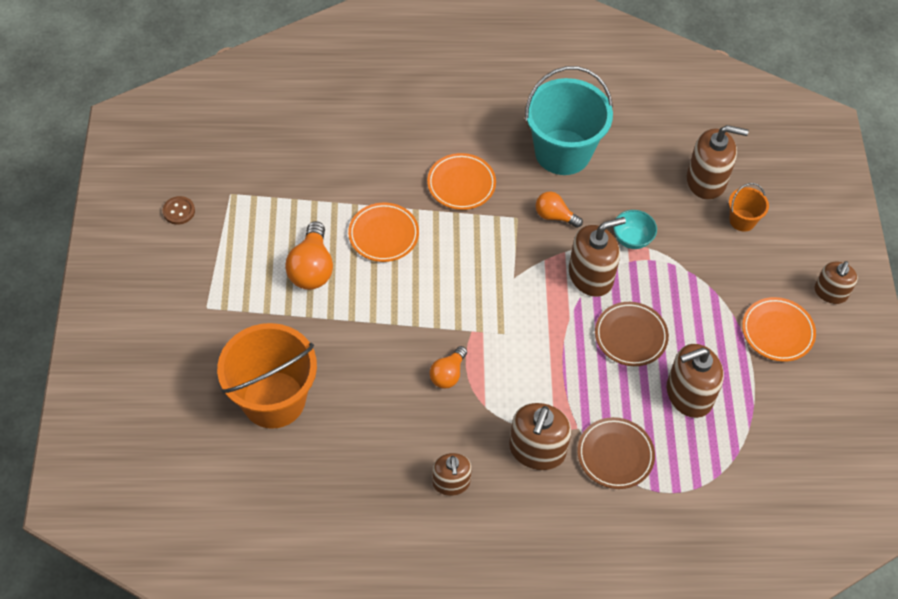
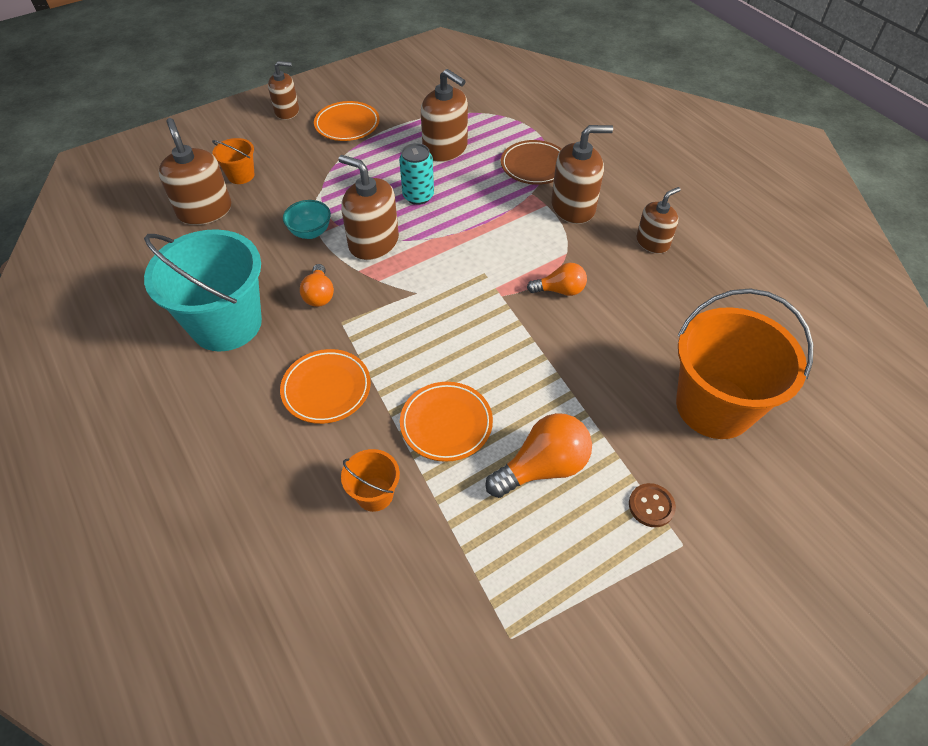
camera: 120 degrees left, 5 degrees down
(179, 211) = (587, 690): brown button -> brown button (651, 506)
(363, 175) = (374, 494): none -> orange bucket
(630, 336) = (418, 196): brown plate -> turquoise can

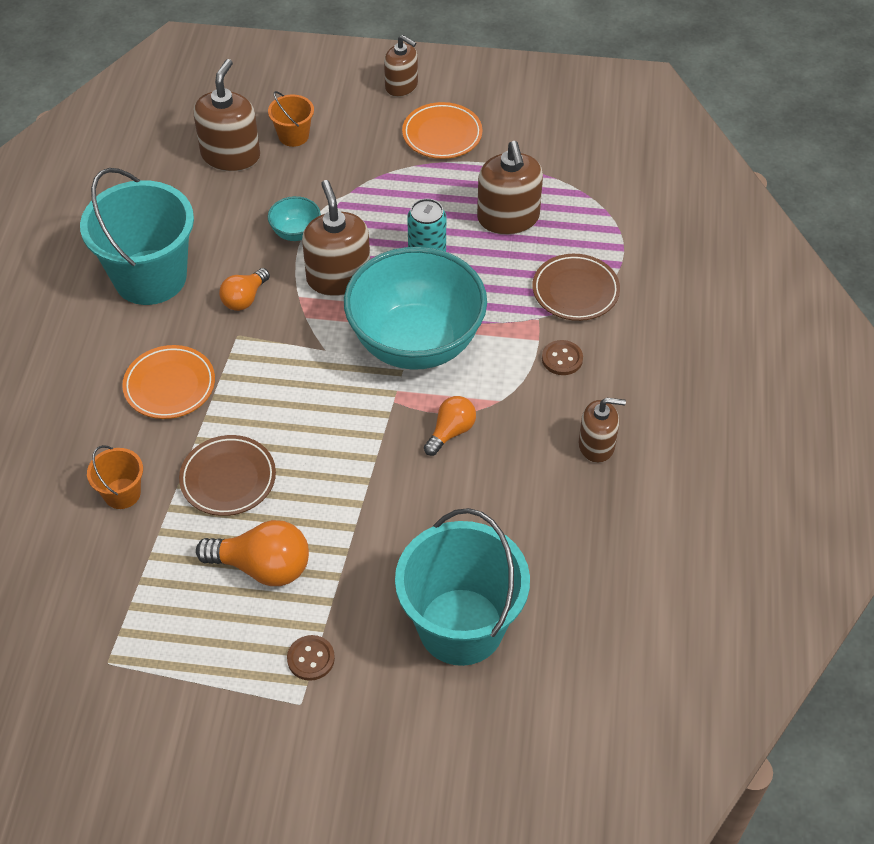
camera: 40 degrees right, 0 degrees up
(446, 424) = (228, 479): orange plate -> brown plate
(473, 251) = (416, 343): none -> turquoise bowl
(560, 290) = (451, 432): orange light bulb -> orange light bulb turned 90 degrees counterclockwise
(573, 207) = (562, 359): brown soap dispenser -> brown button
(714, 406) = (461, 626): orange bucket -> turquoise bucket

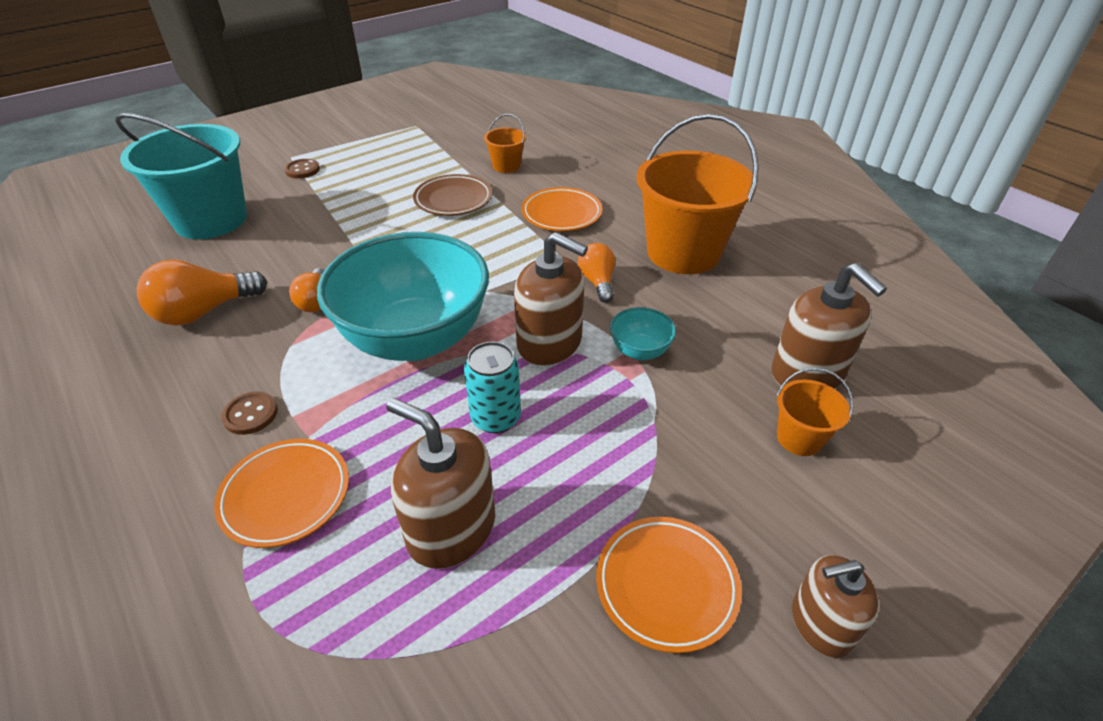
camera: 135 degrees right, 10 degrees down
(150, 277) = (683, 252): turquoise bucket -> orange bucket
(263, 567) = (377, 182): orange light bulb -> orange light bulb (204, 312)
(575, 291) = (286, 495): brown plate -> orange plate
(596, 445) = (162, 366): brown soap dispenser -> none

